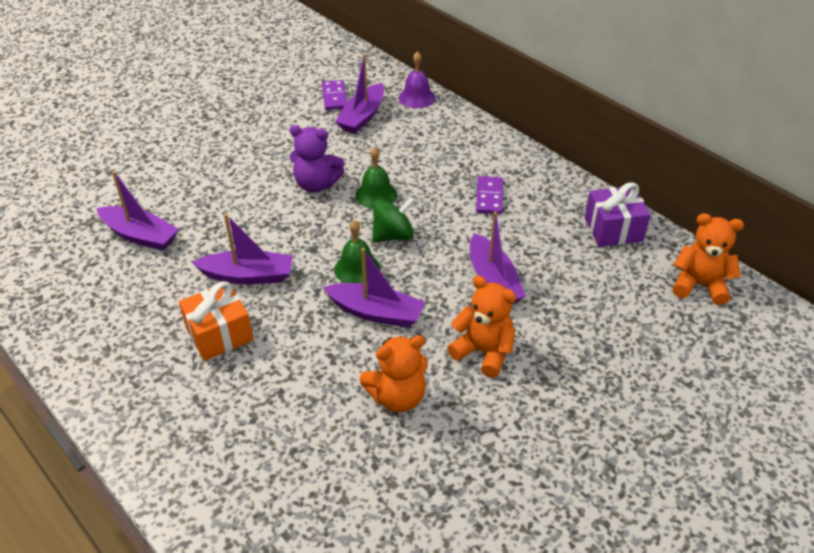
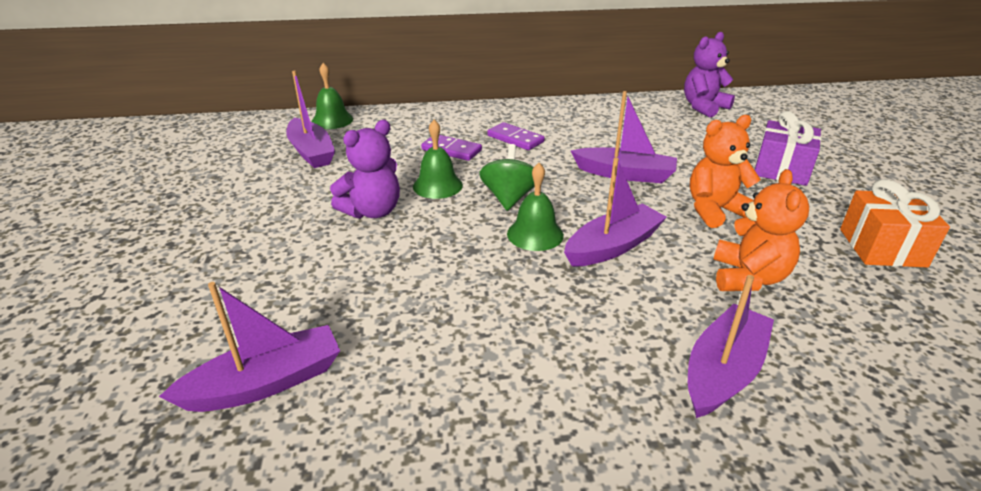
camera: 55 degrees left, 10 degrees down
(219, 334) = (548, 374): orange gift -> orange gift (882, 247)
(248, 276) = (465, 311): purple boat -> purple boat (723, 371)
(334, 97) = (254, 154): purple domino -> purple domino (451, 150)
(417, 97) = (332, 120): purple bell -> green bell
(613, 229) = (613, 111): purple gift -> purple gift (781, 169)
(699, 285) = (703, 107): orange teddy bear -> purple teddy bear

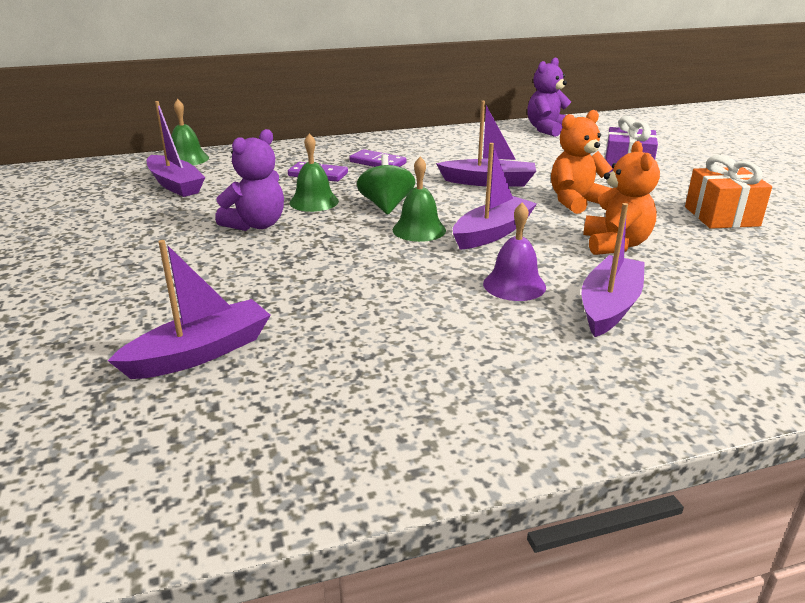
camera: 10 degrees left, 5 degrees down
(620, 325) = (514, 285): none -> purple bell

